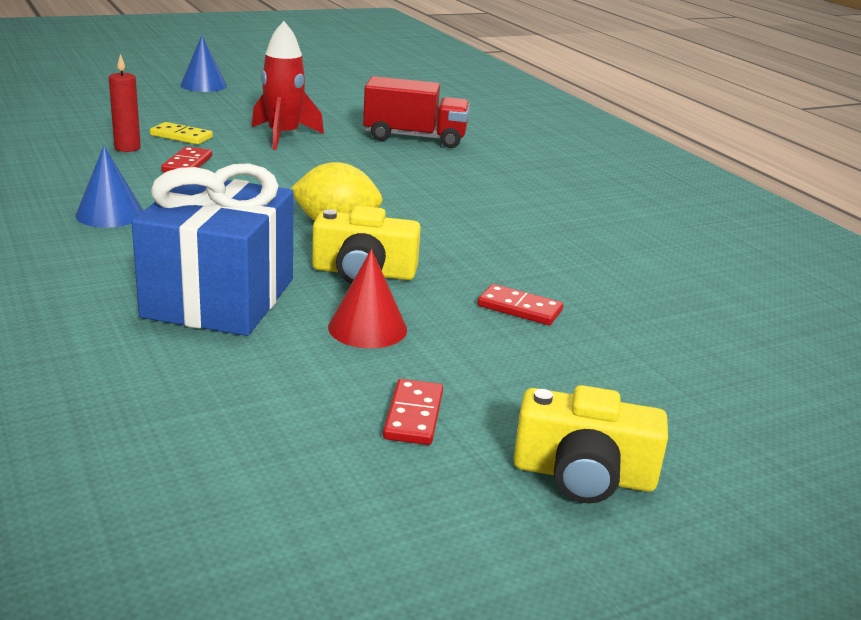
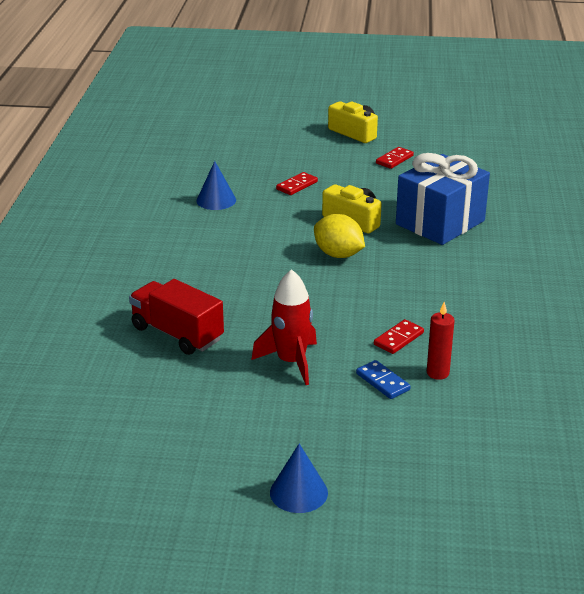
camera: 145 degrees left, 5 degrees up
(110, 214) = (477, 295): blue cone -> blue cone (216, 200)
(181, 136) = (383, 382): yellow domino -> blue domino
(367, 328) = (380, 193): red cone -> none
(519, 308) = (297, 185): red domino -> red domino turned 75 degrees clockwise

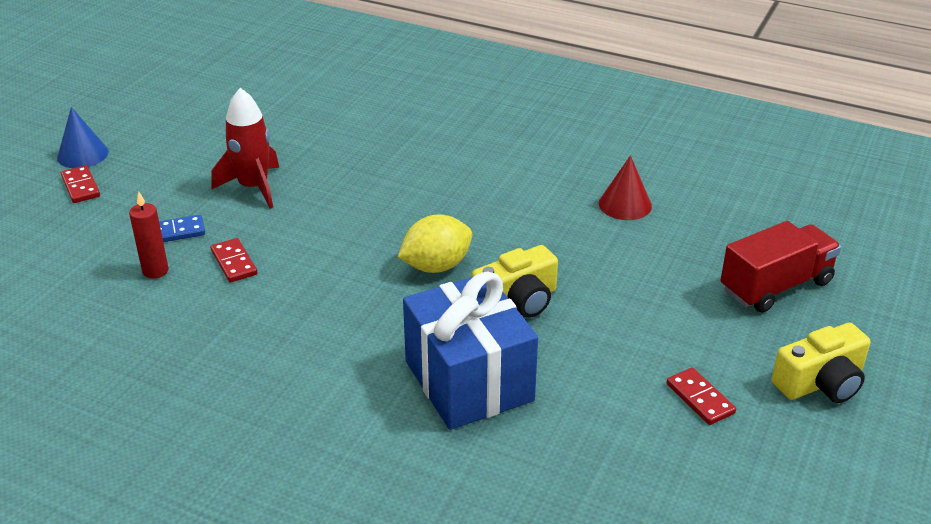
camera: 110 degrees right, 5 degrees up
(177, 334) = (351, 136): red truck -> red truck (776, 286)
(216, 200) = (625, 204): blue cone -> red cone
(297, 185) = (642, 276): red domino -> red domino (81, 186)

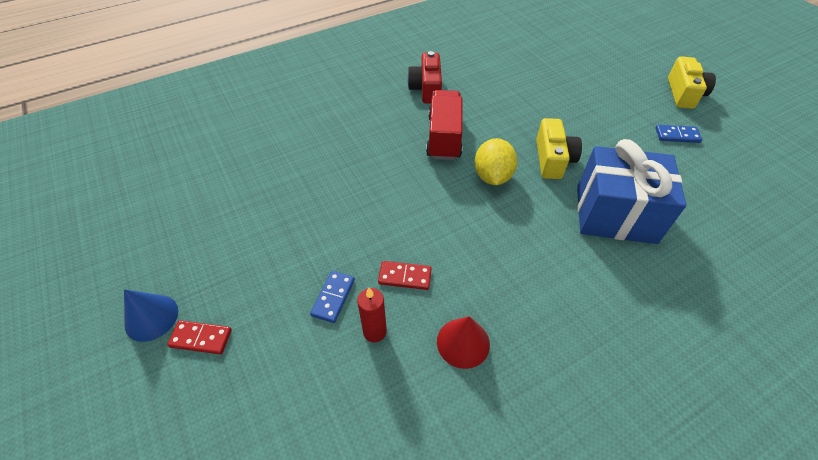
camera: 55 degrees left, 15 degrees up
(253, 187) = (319, 225): red rocket -> none
(539, 164) = (426, 88): none -> red camera
(625, 204) = (494, 79): red cone -> red cone (463, 342)
(700, 398) = (677, 135): red domino -> blue domino
(776, 286) = (602, 69): red truck -> red truck (444, 137)

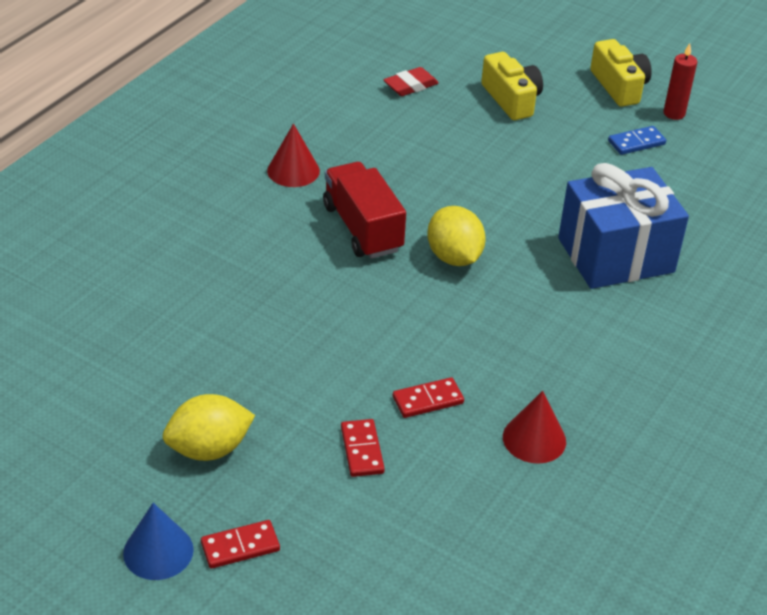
camera: 30 degrees left, 10 degrees down
(240, 254) = (209, 449): none -> yellow lemon
(333, 297) = (362, 450): blue domino -> red domino
(375, 332) = (434, 464): red candle -> red candle (674, 113)
(426, 88) = (293, 170): red camera -> red cone
(535, 57) = (410, 86): none -> red eraser
(552, 159) = (512, 214): yellow camera -> yellow camera (511, 99)

